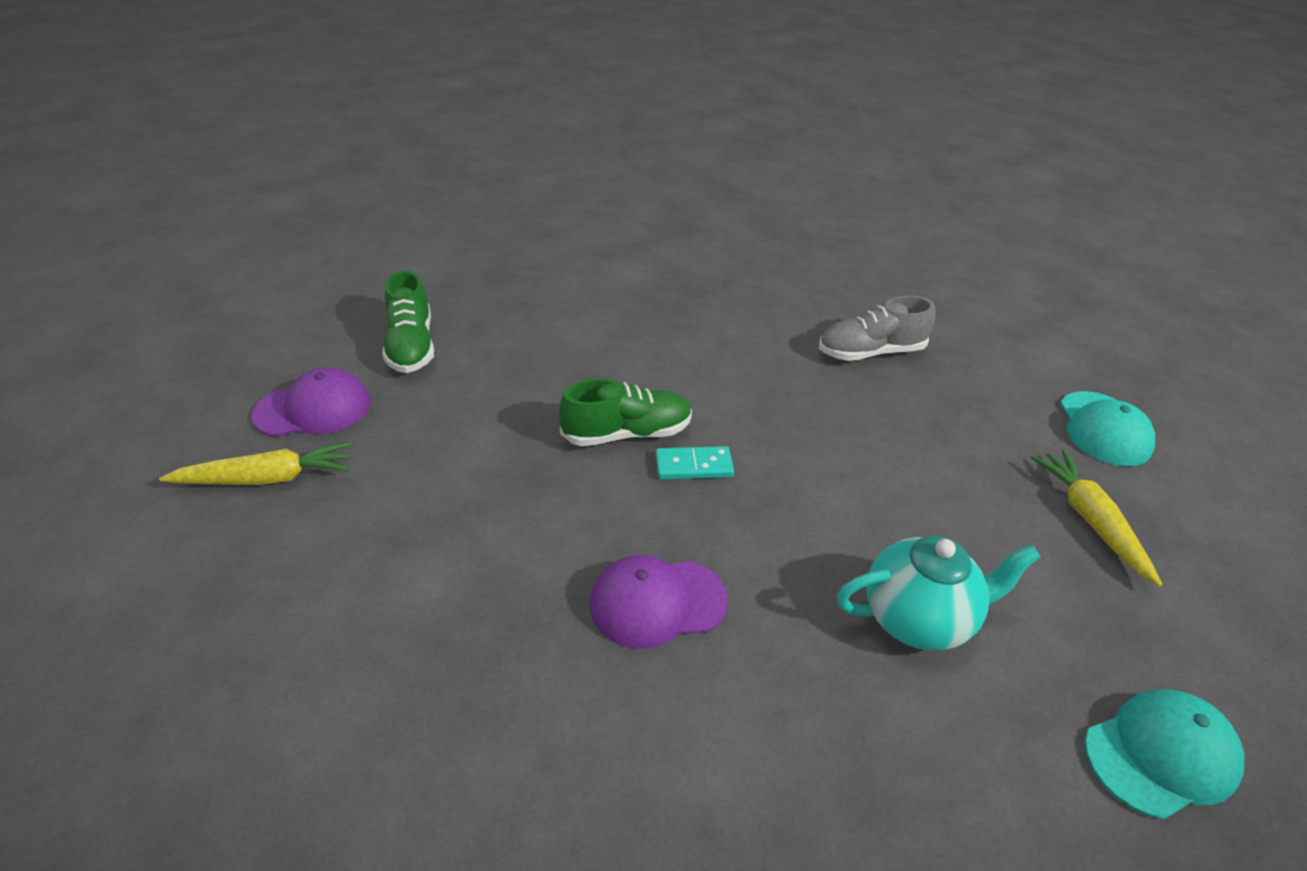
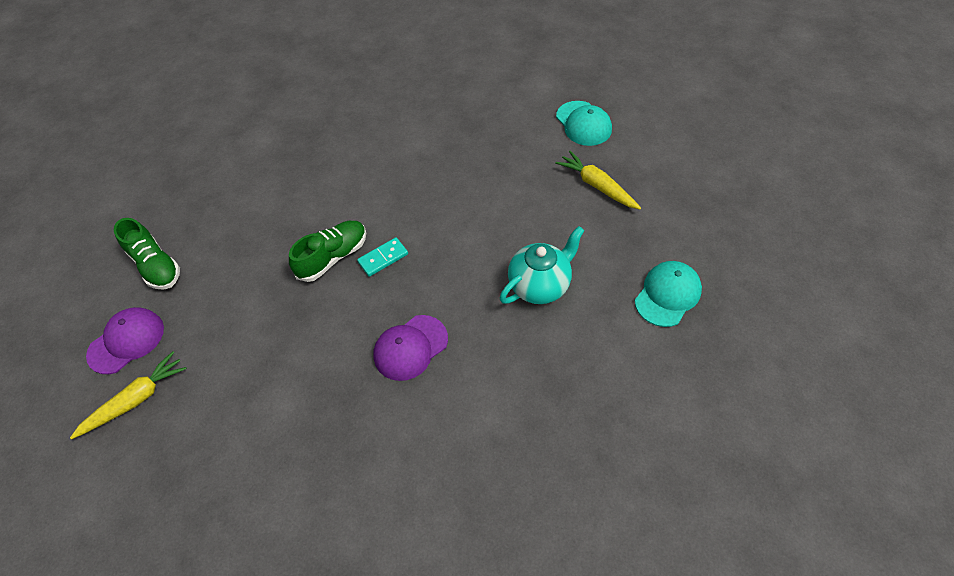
camera: 25 degrees left, 15 degrees up
(870, 352) = (441, 131): grey shoe -> none

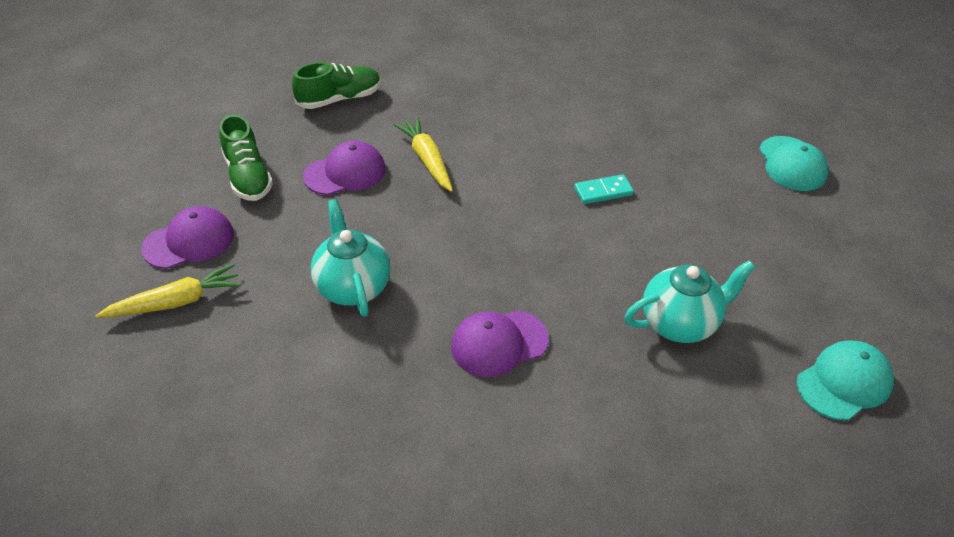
camera: 15 degrees right, 10 degrees down
(238, 237) = (345, 173): none -> purple cap
(279, 337) = (353, 287): none -> turquoise teapot
(333, 257) = (443, 222): green shoe -> green shoe (339, 99)
(383, 258) = (500, 240): turquoise domino -> turquoise domino (603, 191)
(597, 186) = (788, 235): yellow carrot -> yellow carrot (427, 160)

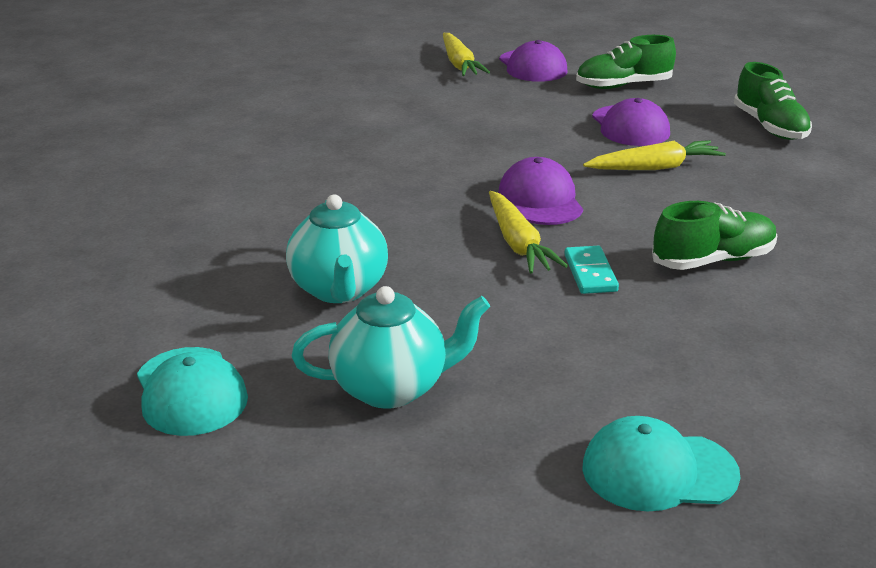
camera: 100 degrees right, 15 degrees down
(353, 287) = (456, 125): turquoise teapot -> turquoise teapot (392, 388)
(499, 343) = (357, 184): purple cap -> purple cap (540, 200)
(565, 137) = (713, 260): none -> green shoe
(574, 229) = (518, 243): none -> yellow carrot

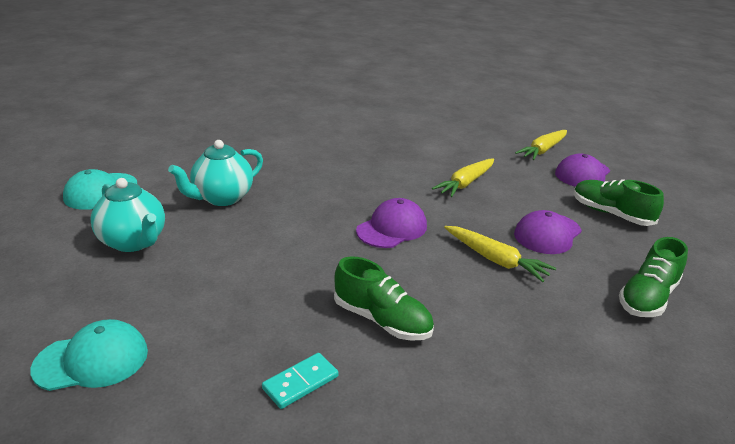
camera: 55 degrees right, 0 degrees up
(518, 243) = (326, 236): yellow carrot -> yellow carrot (465, 183)
(590, 273) = (313, 272): turquoise domino -> turquoise domino (300, 382)
(658, 471) = (92, 360): turquoise cap -> turquoise cap turned 105 degrees clockwise

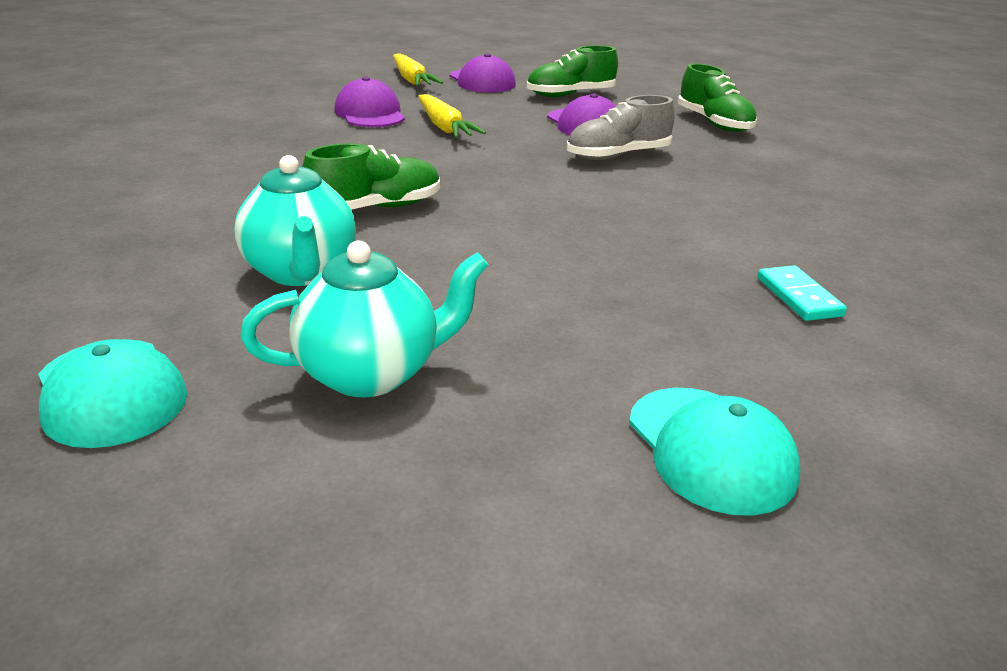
camera: 65 degrees left, 0 degrees up
(92, 360) = (710, 449): turquoise cap -> turquoise cap turned 150 degrees clockwise
(382, 320) = (699, 231): green shoe -> green shoe (375, 208)
(392, 228) = (511, 184): purple cap -> purple cap (370, 114)
(495, 260) = (617, 156): yellow carrot -> grey shoe

